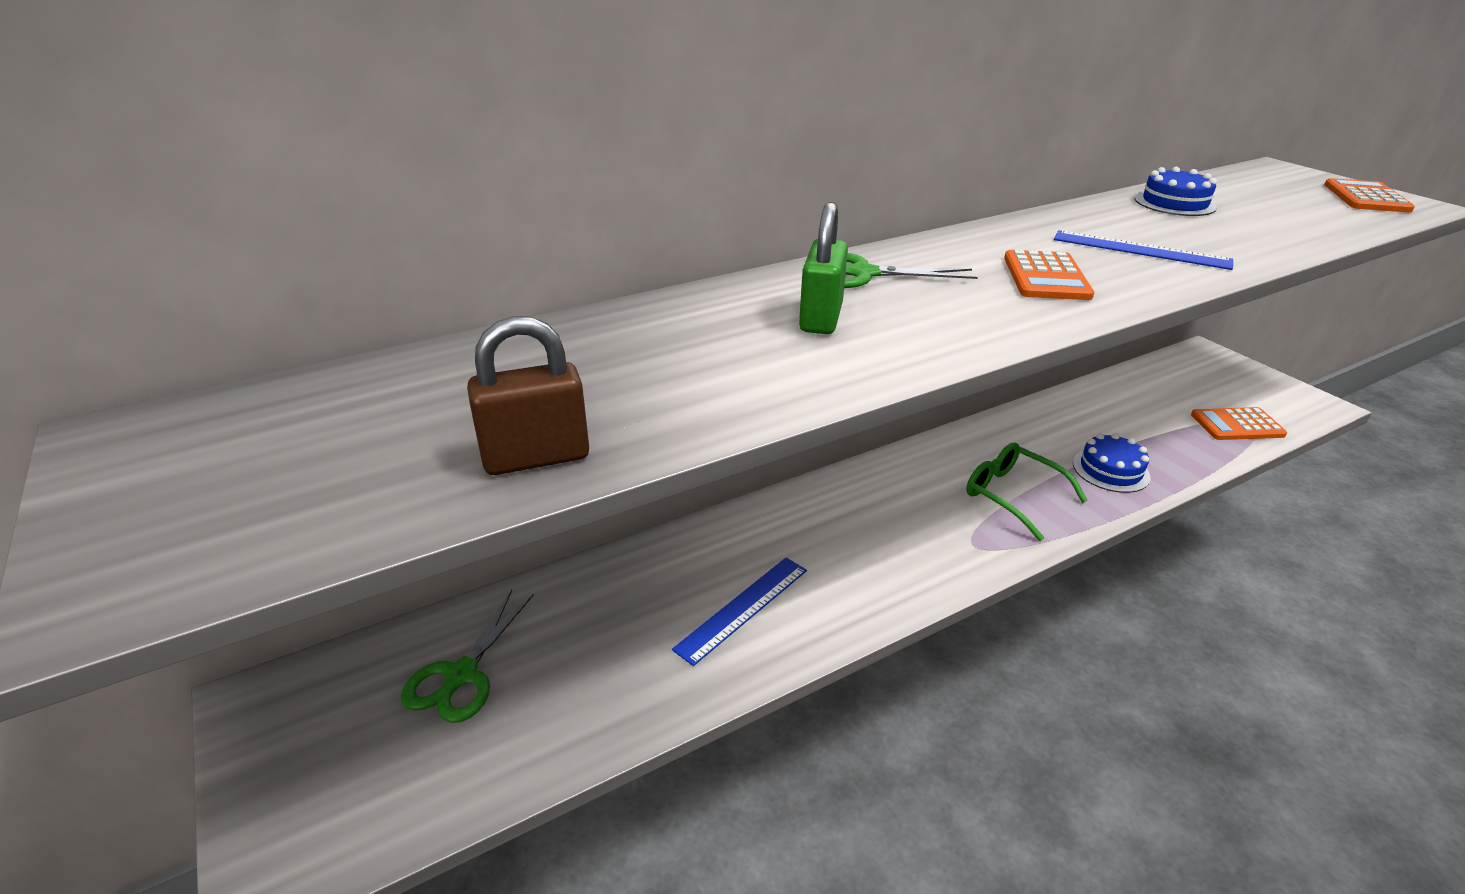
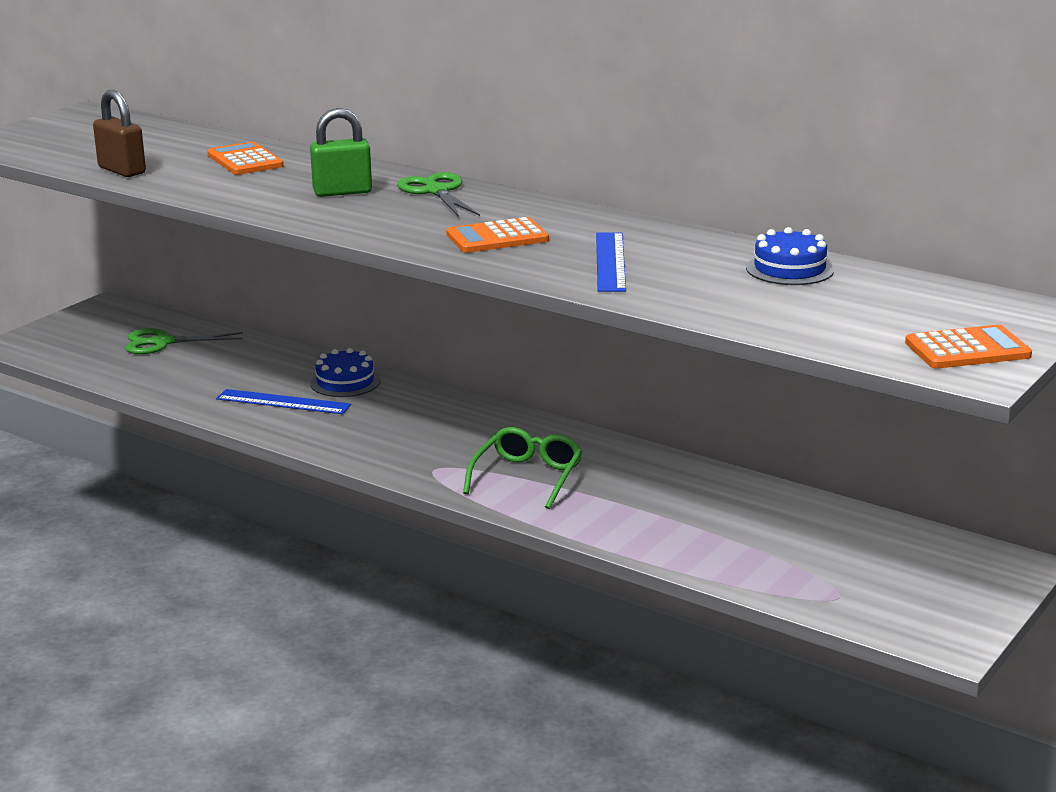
camera: 65 degrees right, 10 degrees down
(1110, 470) = (625, 519): blue cake -> blue cake (345, 382)
(1237, 425) = (815, 586): orange calculator -> orange calculator (245, 160)

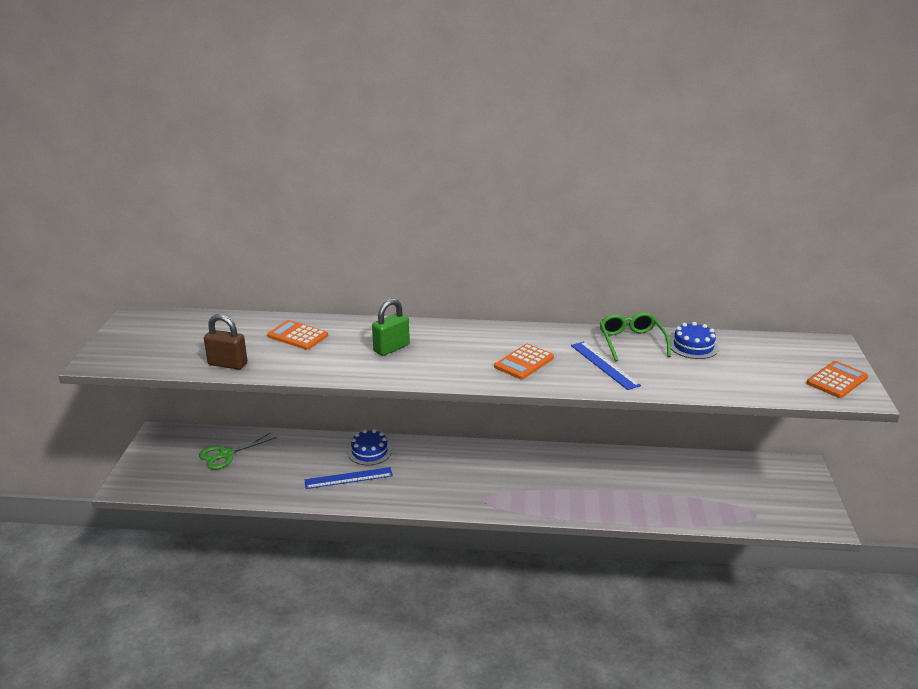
camera: 30 degrees left, 5 degrees up
(436, 191) = (444, 334): green scissors -> none
(527, 477) = (537, 488): green glasses -> green glasses (631, 342)

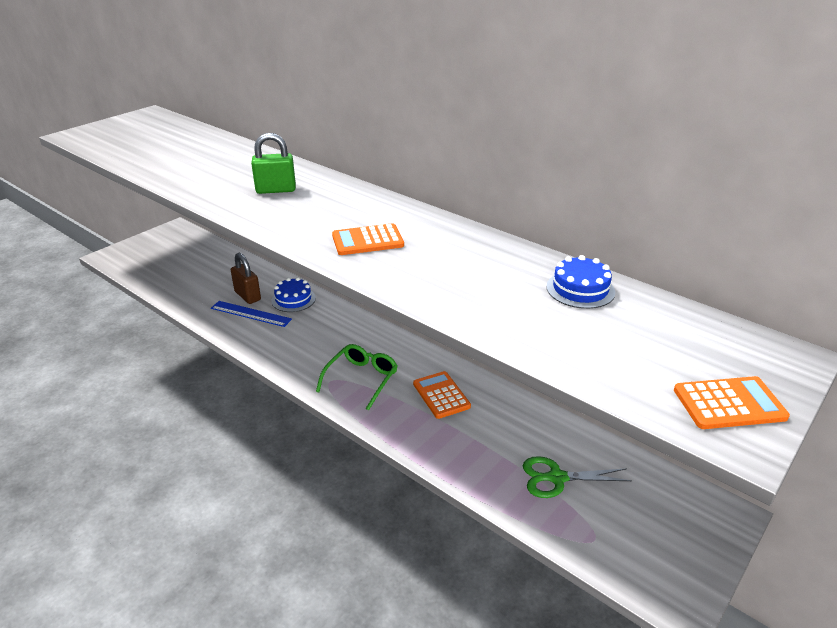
camera: 35 degrees right, 5 degrees up
(225, 455) = (194, 260): green scissors -> green scissors (556, 478)
(227, 364) = (142, 163): brown padlock -> brown padlock (247, 296)
(297, 336) = (224, 158): orange calculator -> orange calculator (441, 395)
(604, 365) = (444, 272): blue ruler -> none
(631, 342) = (512, 260): green glasses -> green glasses (361, 379)

